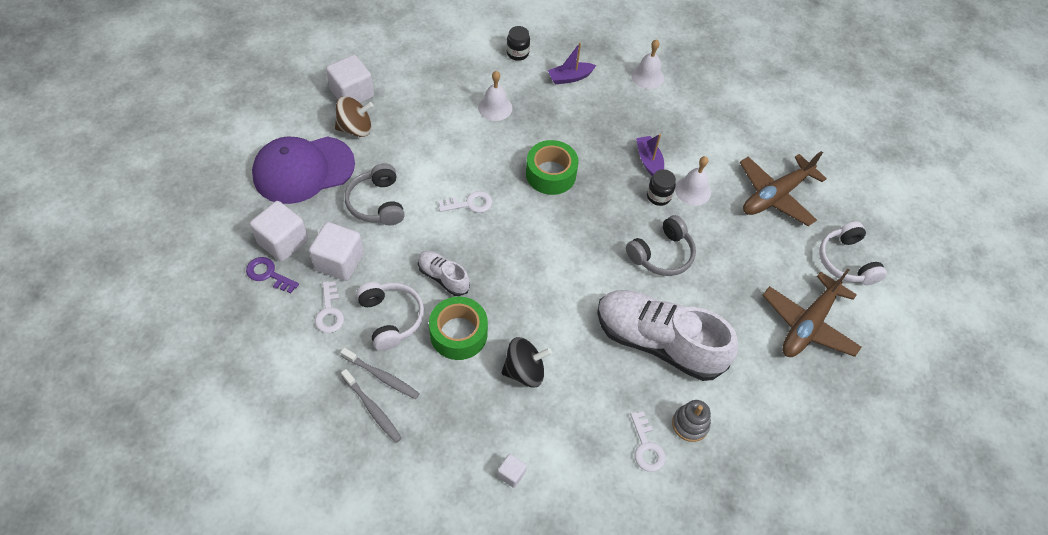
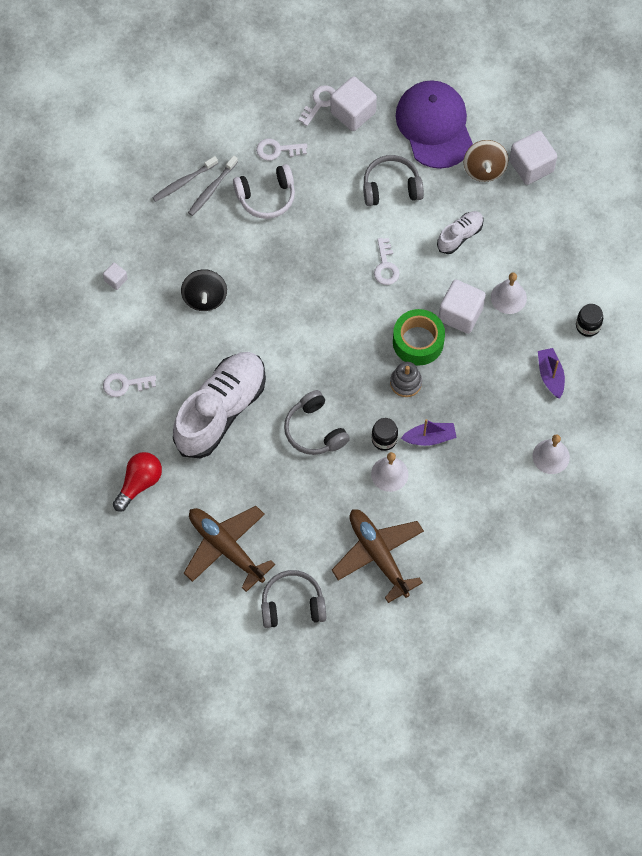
camera: 100 degrees right, 10 degrees up
(268, 274) = (319, 103): purple key -> white key
(339, 261) = (328, 157): white cube -> white cube (460, 314)
(443, 277) = (304, 239): white shoe -> white shoe (460, 236)
(458, 334) = (246, 249): green tape -> none
(690, 424) = (140, 423): grey stacking toy -> grey stacking toy (406, 382)
(761, 417) = (139, 483): none -> red light bulb
(846, 261) = (292, 604): white headphones -> grey headphones

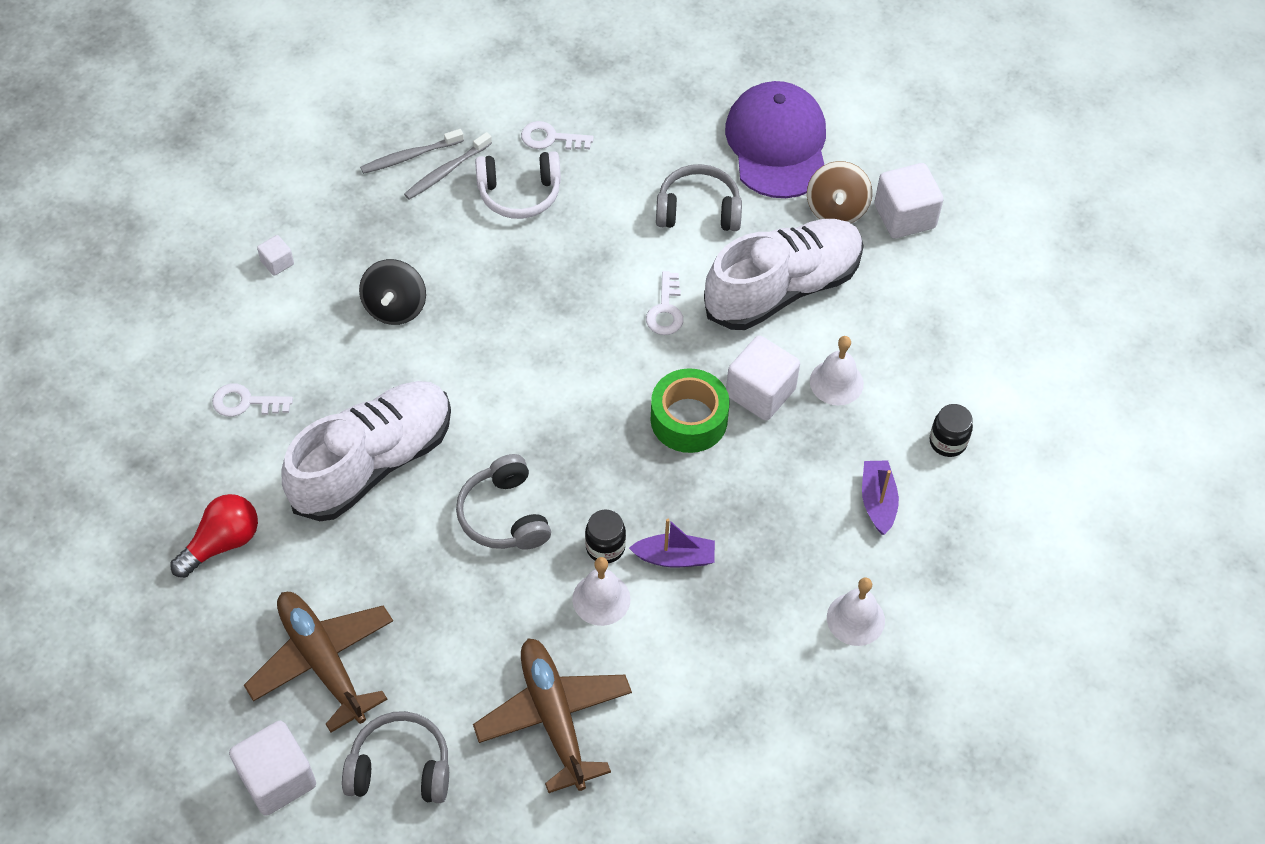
camera: 10 degrees right, 10 degrees down
(319, 103) = (624, 91): white key -> none
(353, 112) = (667, 110): white cube -> white cube (277, 779)
(406, 382) = (657, 473): grey stacking toy -> none
(460, 236) = (782, 289): white shoe -> white shoe, size x2.12

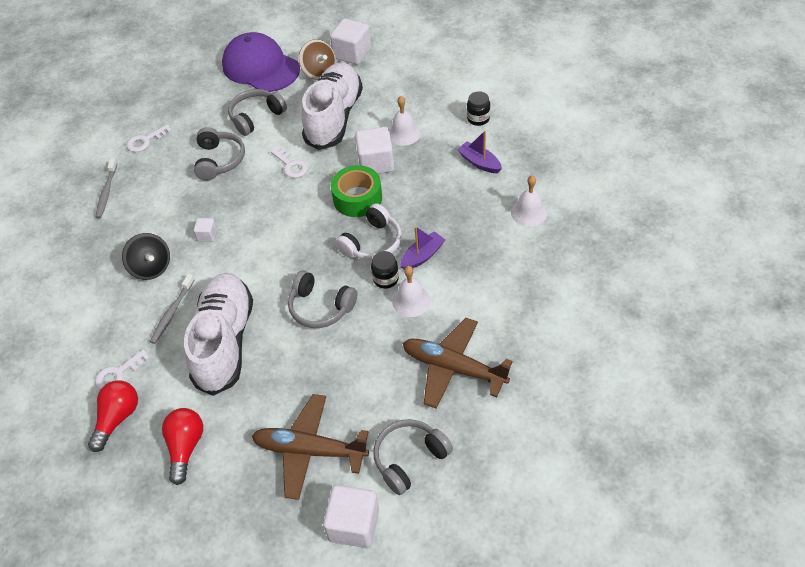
camera: 40 degrees left, 5 degrees down
(198, 451) = (118, 418): none -> red light bulb
(277, 263) = (58, 299): white cube -> white cube (207, 235)
(410, 156) = (78, 200): grey toothbrush -> grey toothbrush (172, 312)
(519, 193) = (158, 173): white headphones -> white headphones (372, 243)
(598, 234) = (219, 160): none -> grey headphones

